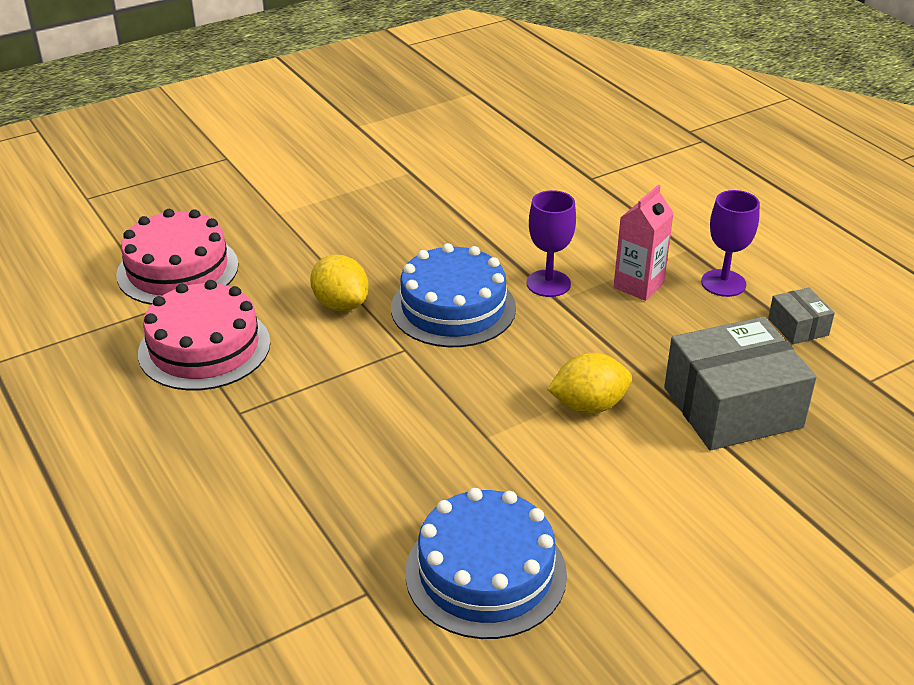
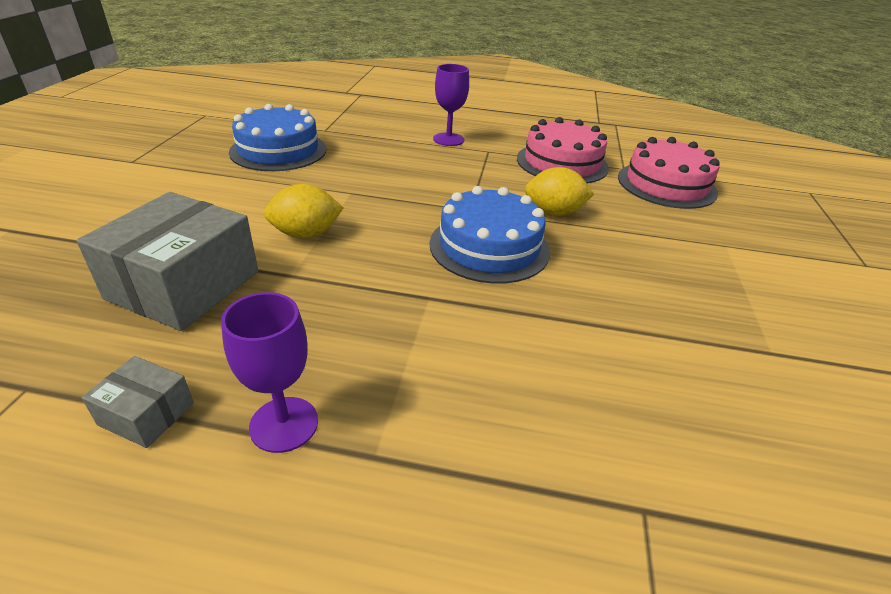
camera: 130 degrees right, 0 degrees up
(548, 283) = (457, 307): purple goblet -> purple goblet (448, 139)
(588, 405) = (306, 234): yellow lemon -> yellow lemon turned 45 degrees clockwise
(638, 285) = (376, 357): pink carton -> none

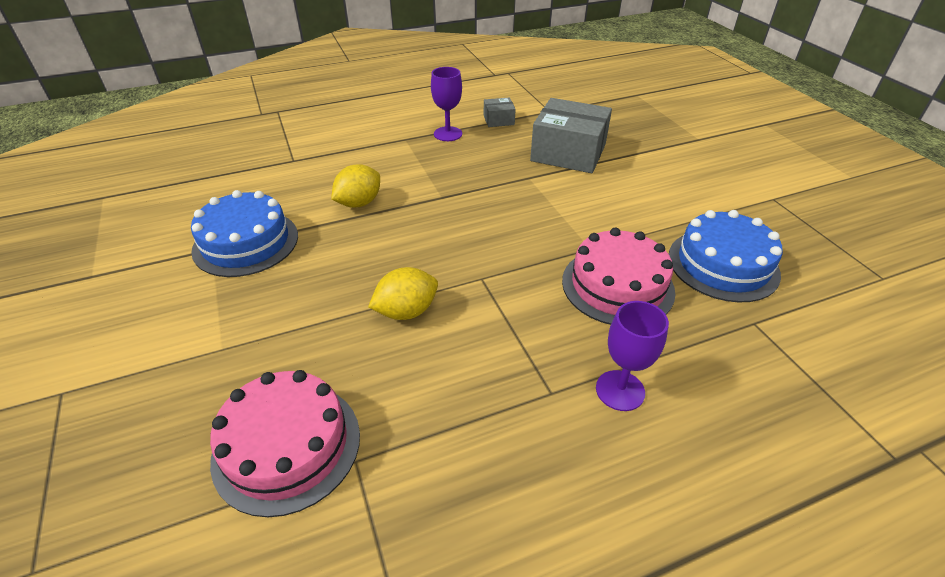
camera: 150 degrees right, 5 degrees up
(184, 285) = (568, 153): grey box -> grey box turned 60 degrees counterclockwise
(306, 234) = (561, 201): yellow lemon -> yellow lemon (359, 203)
(489, 247) = (435, 246): blue cake -> blue cake (246, 242)
(562, 163) = (445, 420): pink cake -> pink cake (617, 286)

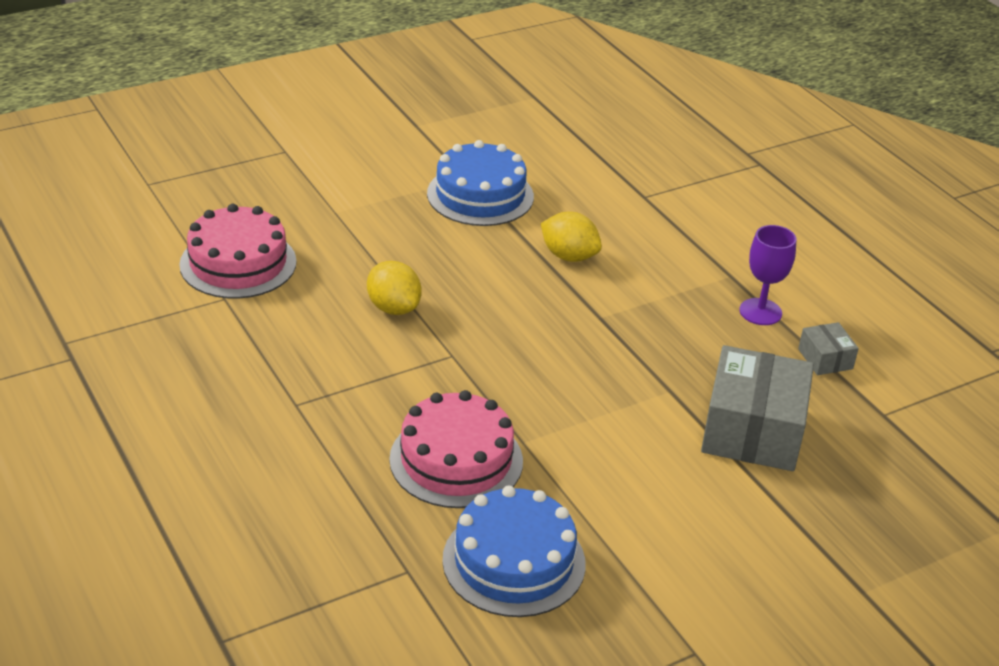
camera: 80 degrees right, 5 degrees down
(620, 390) = (300, 450): purple goblet -> none

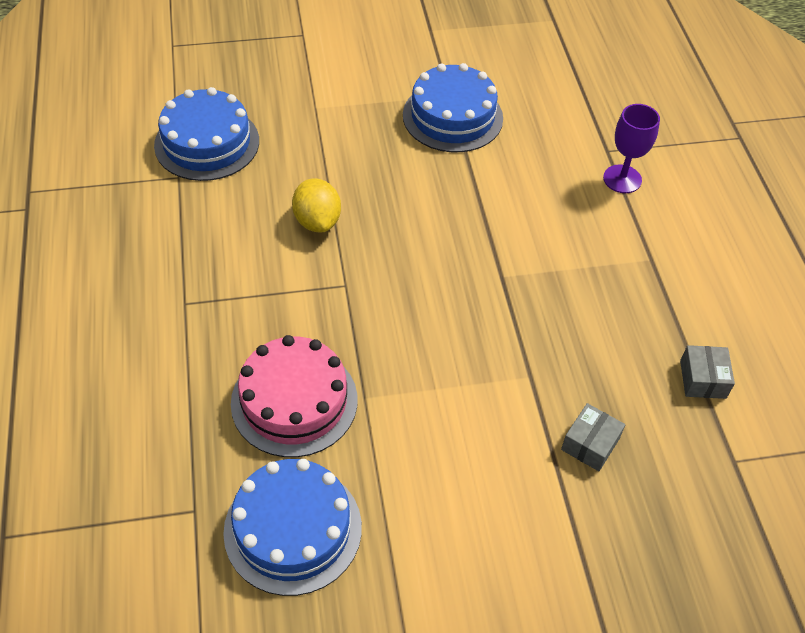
camera: 20 degrees right, 15 degrees up
(238, 263) = (207, 143): pink cake -> blue cake
(569, 256) = (503, 201): yellow lemon -> none
(752, 430) = (590, 444): grey box -> grey box, size x0.47
(760, 312) = (661, 308): purple goblet -> purple goblet (622, 179)

